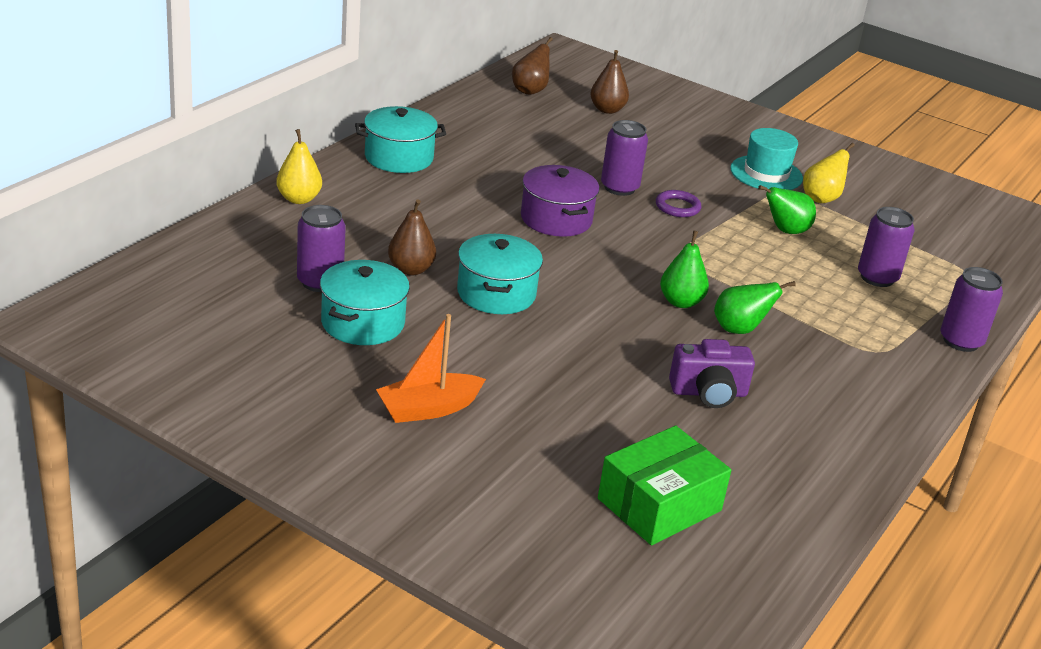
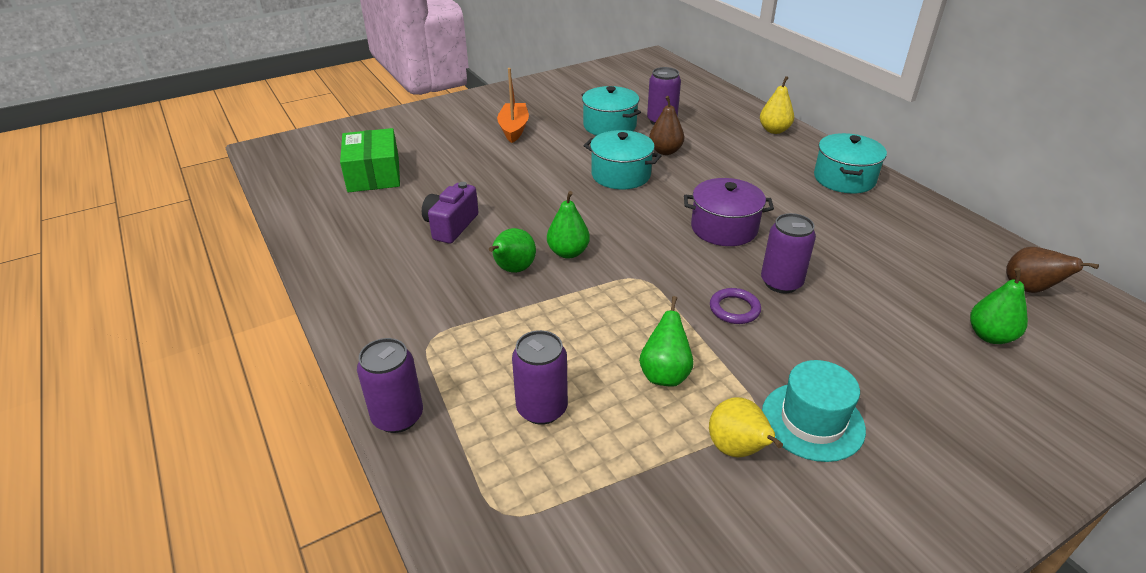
camera: 120 degrees right, 5 degrees up
(607, 110) = (990, 336): brown pear -> green pear

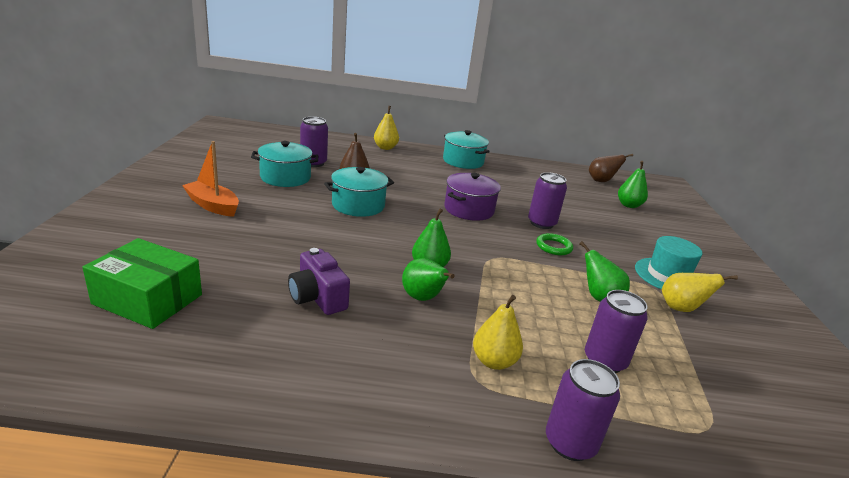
camera: 60 degrees left, 10 degrees down
(464, 340) = (494, 361): none -> yellow pear
(734, 309) = (553, 247): purple ring -> green ring

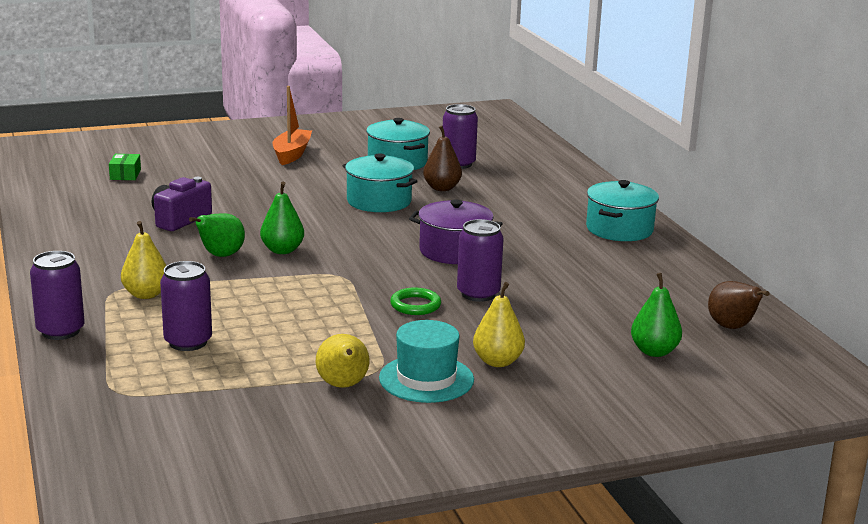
camera: 70 degrees right, 5 degrees down
(148, 299) = (125, 174): green box -> green box, size x0.48
(385, 148) = (578, 184): yellow pear -> yellow pear (497, 362)
(599, 298) = (314, 336): green pear -> none

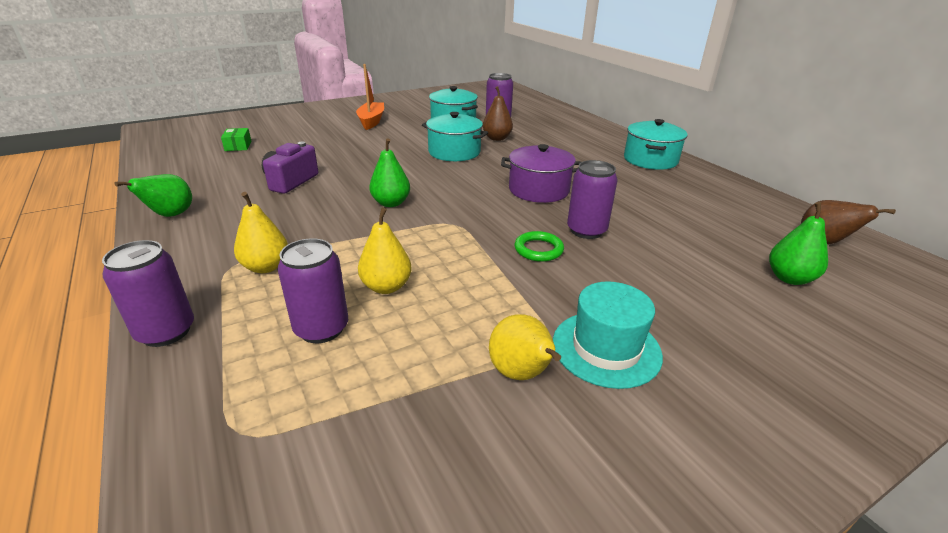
camera: 10 degrees left, 10 degrees up
(220, 256) = (335, 214): green pear -> green pear (171, 215)
(497, 362) = (660, 311): yellow pear -> yellow pear (386, 287)

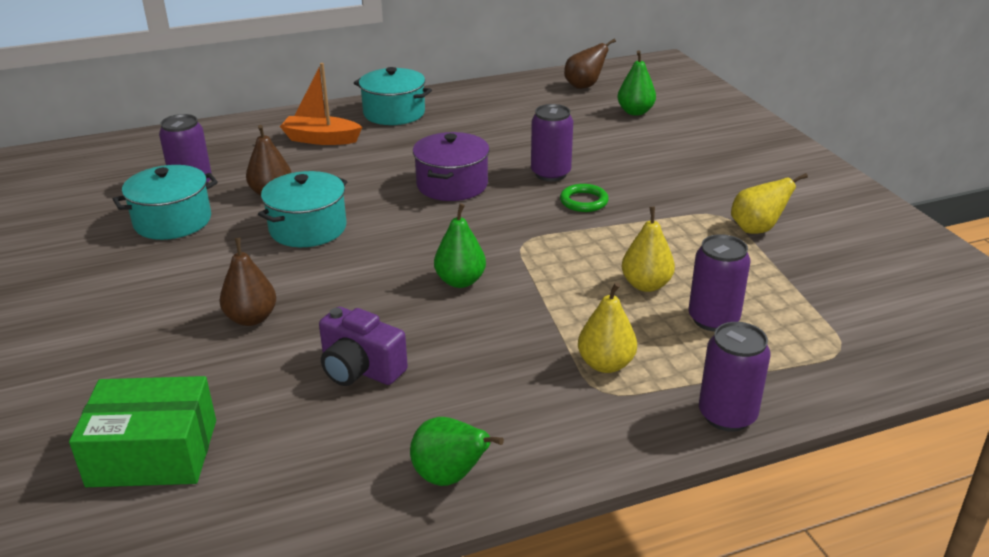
camera: 80 degrees left, 0 degrees up
(238, 146) = (153, 453): green box -> green box, size x2.09
(350, 150) = (251, 318): none -> brown pear
(371, 121) = (110, 299): orange boat -> orange boat (321, 139)
(606, 348) = (724, 194): turquoise hat -> none

